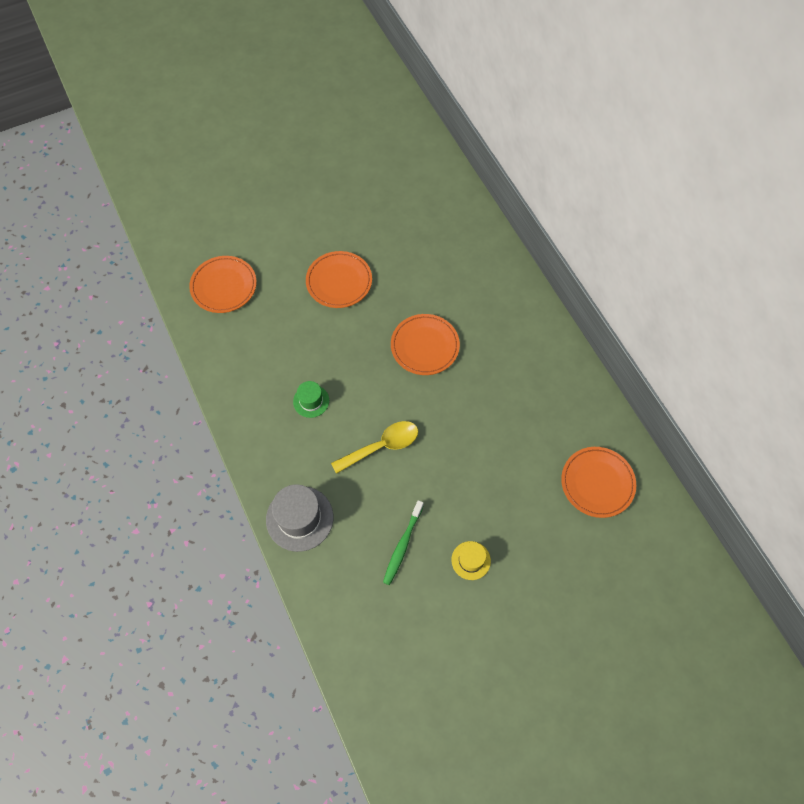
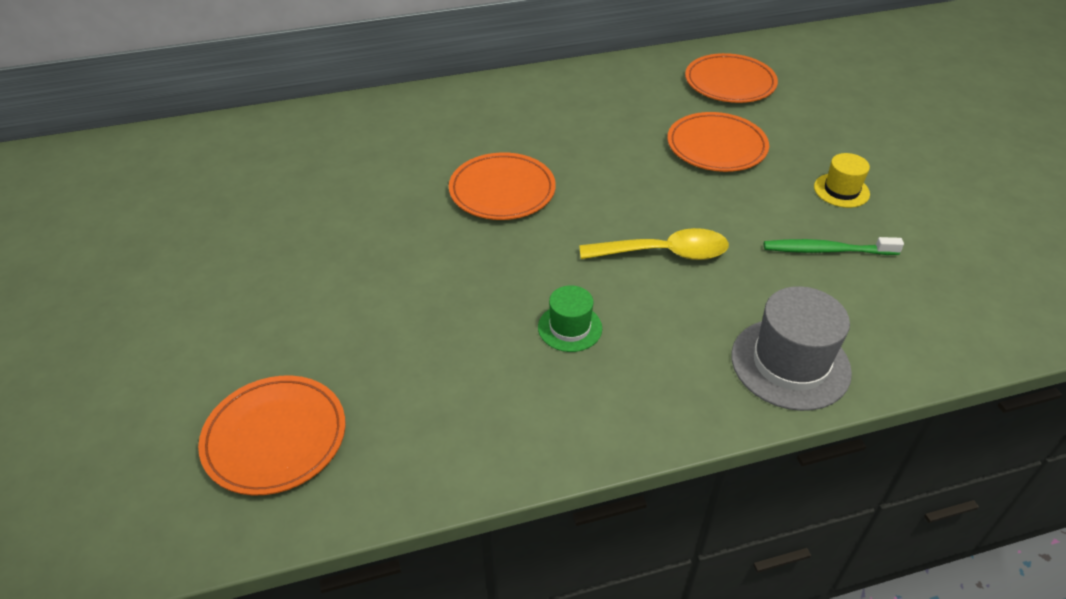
camera: 80 degrees left, 20 degrees down
(339, 281) = (345, 269): orange plate -> orange plate (716, 146)
(382, 446) = (664, 253): yellow spoon -> yellow spoon turned 105 degrees clockwise
(402, 545) = (826, 250): green toothbrush -> green toothbrush turned 150 degrees clockwise

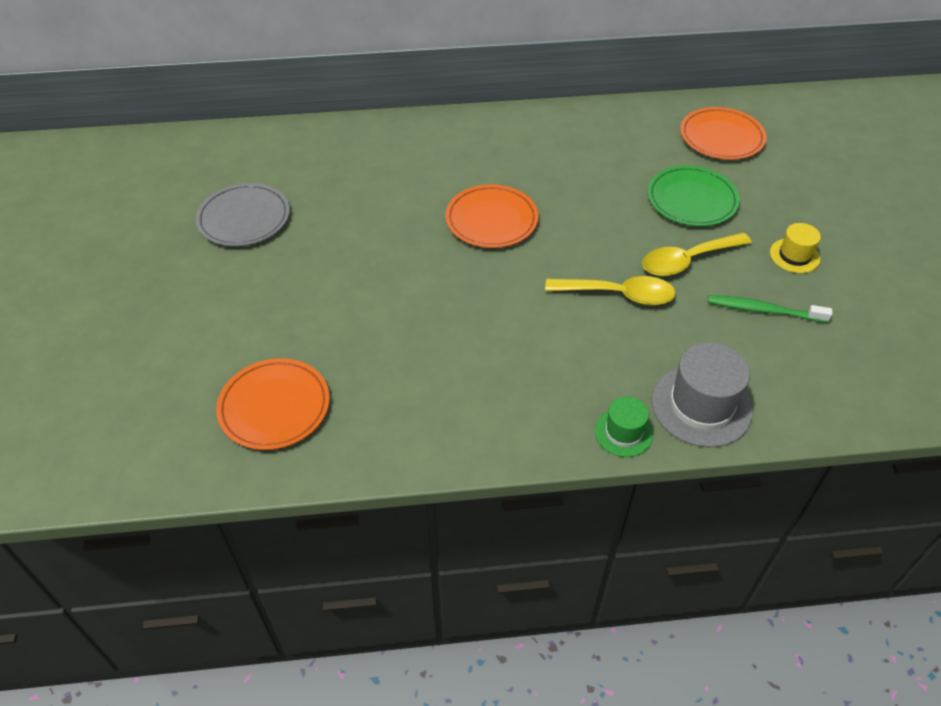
camera: 10 degrees right, 5 degrees up
(208, 221) = (244, 218): none -> grey plate
(570, 328) = (523, 350): green hat -> green hat (623, 432)
(716, 146) = (691, 200): orange plate -> green plate
(729, 208) = (687, 261): none -> yellow spoon

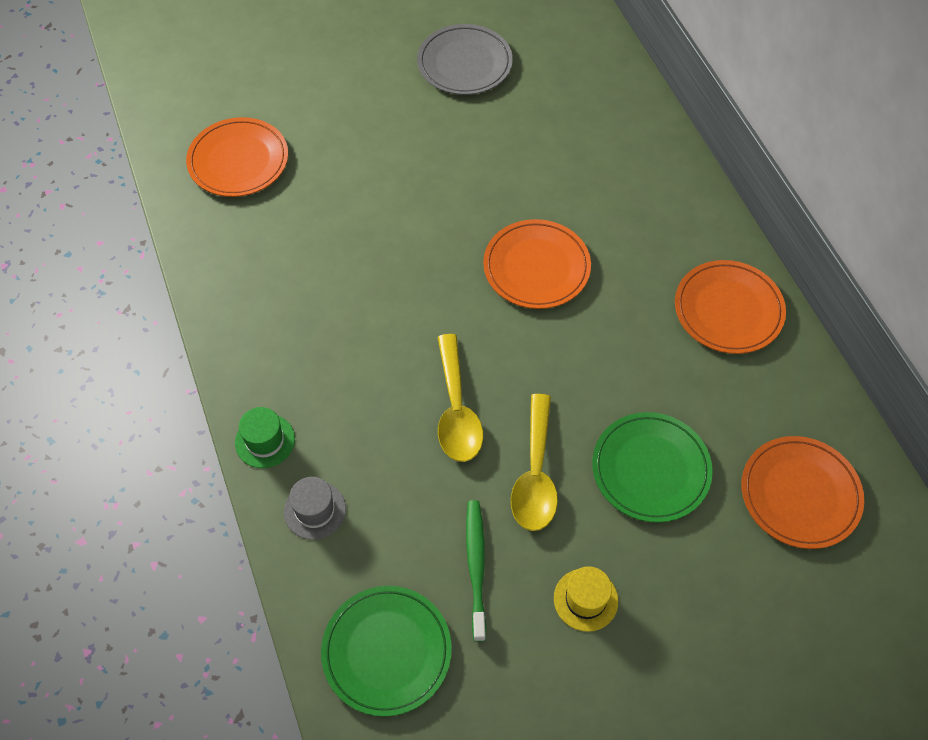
camera: 75 degrees right, 10 degrees up
(565, 132) = (728, 310): none -> orange plate
(687, 261) = (535, 475): yellow spoon -> yellow spoon turned 135 degrees counterclockwise
(701, 406) = (315, 510): grey hat -> grey hat, size x0.57
(835, 378) = (387, 651): none -> green plate

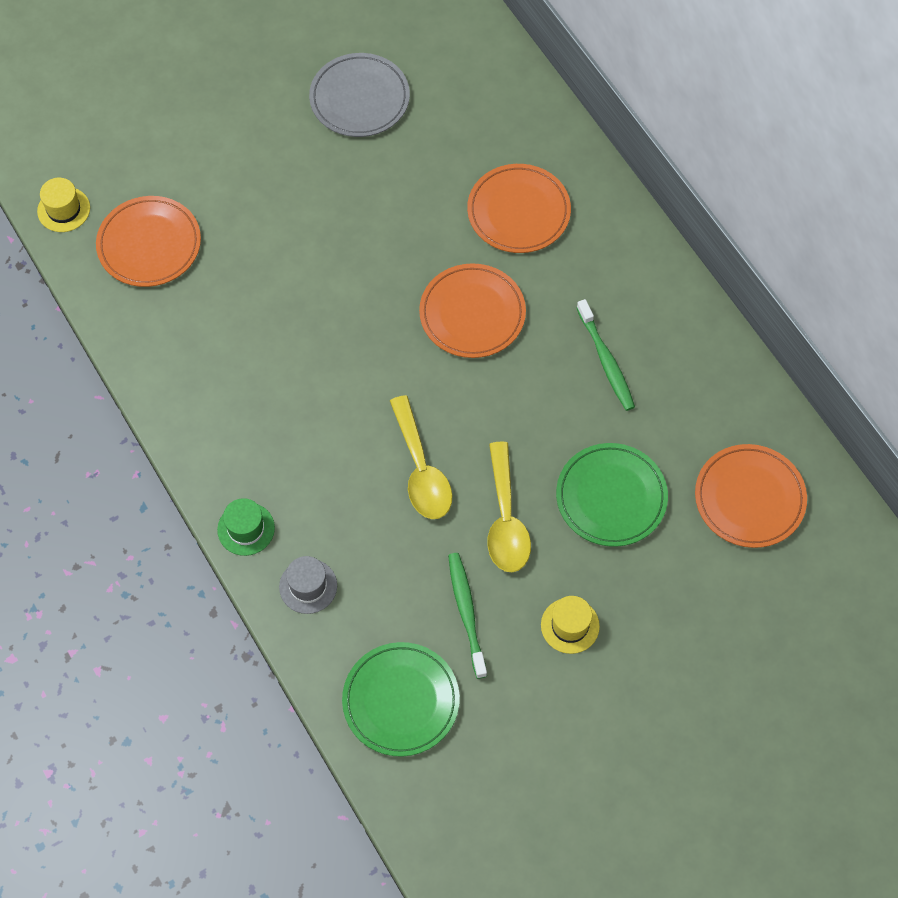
camera: 10 degrees left, 5 degrees up
(167, 120) = (63, 209): none -> yellow hat
(665, 332) = (606, 361): none -> green toothbrush
(728, 310) = (663, 329): orange plate -> orange plate (518, 212)

